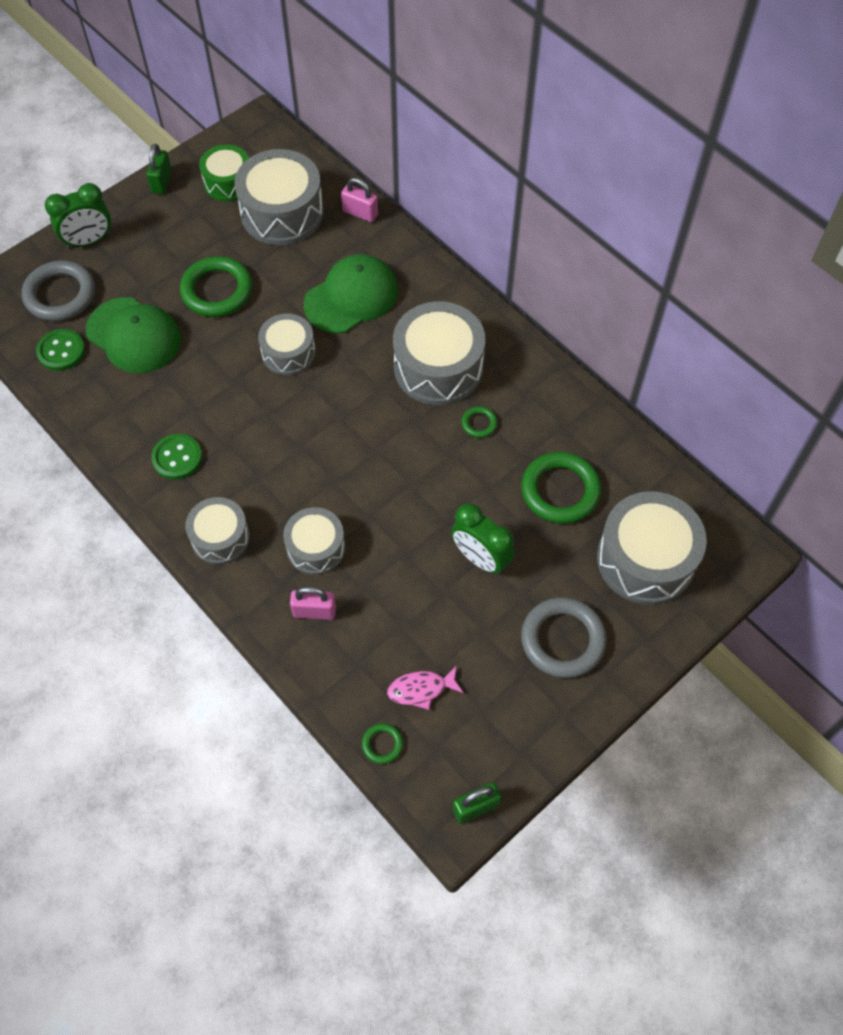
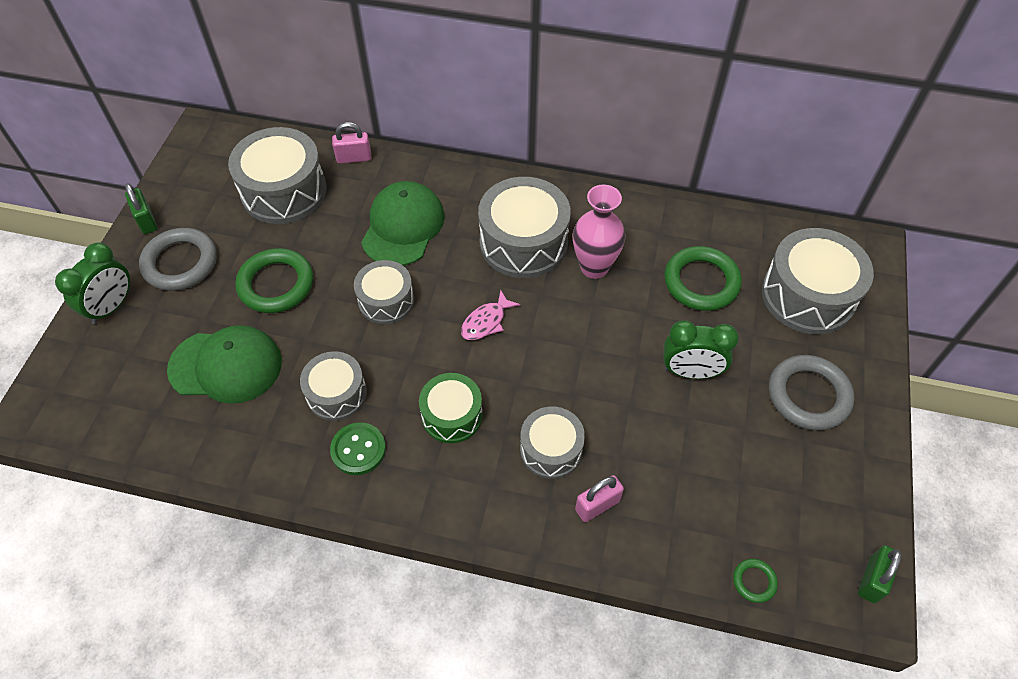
camera: 35 degrees left, 5 degrees down
(60, 295) = (119, 370): grey ring -> grey ring (180, 263)
(61, 351) = (161, 421): green button -> none
(220, 538) = (459, 495): grey drum -> grey drum (336, 393)
(228, 182) = (212, 191): green drum -> green drum (452, 415)
(421, 689) = (741, 511): pink fish -> pink fish (486, 322)
(479, 423) = (594, 267): green ring -> pink vase

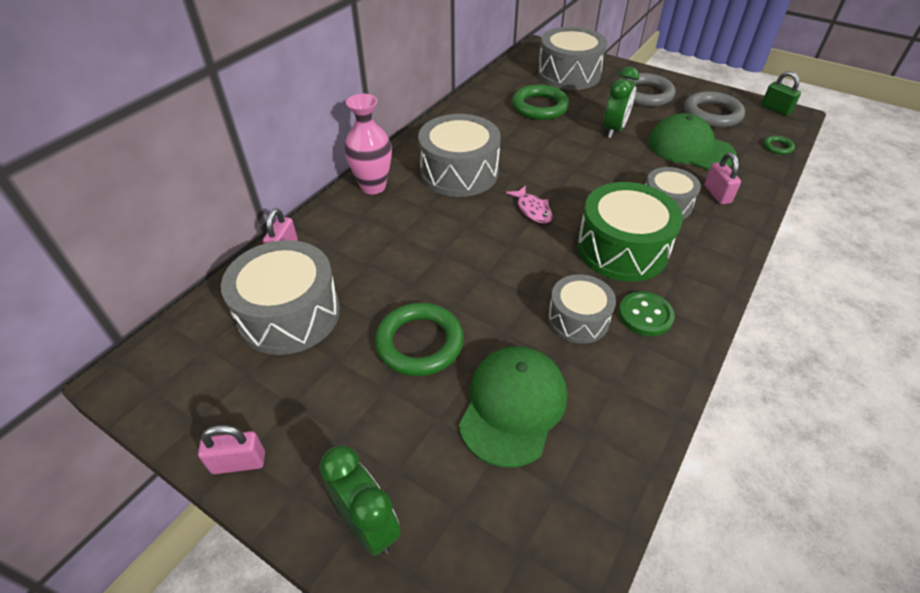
camera: 70 degrees left, 10 degrees down
(146, 221) = (238, 462): green padlock -> pink padlock
(180, 263) = (336, 432): grey ring -> grey ring (712, 114)
(386, 300) = (481, 264): grey drum -> none
(403, 226) = (398, 236): green cap -> green cap (690, 148)
(452, 415) = (622, 249): green drum -> green drum, size x1.65
(594, 267) = (503, 145): pink vase -> pink vase (373, 186)

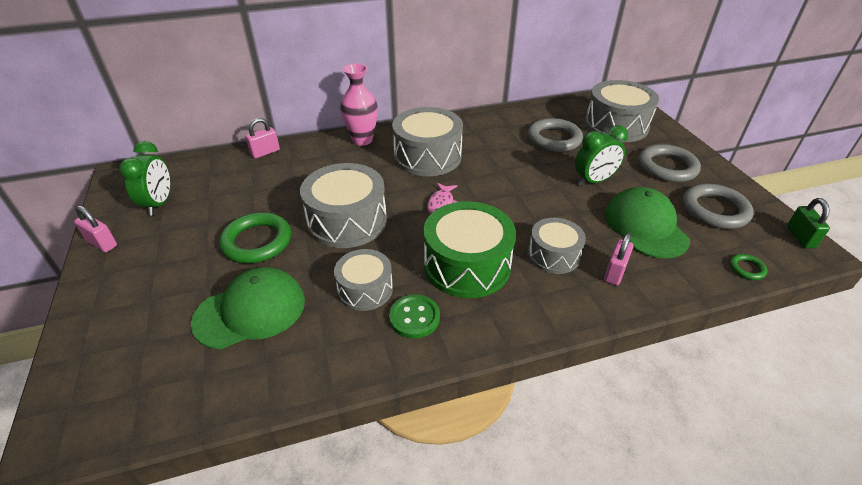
camera: 40 degrees right, 5 degrees down
(289, 314) = (221, 186): grey drum -> grey drum (347, 221)
(368, 525) = (102, 314): green clock -> green clock (159, 204)
(540, 107) = (554, 139): green ring -> grey ring

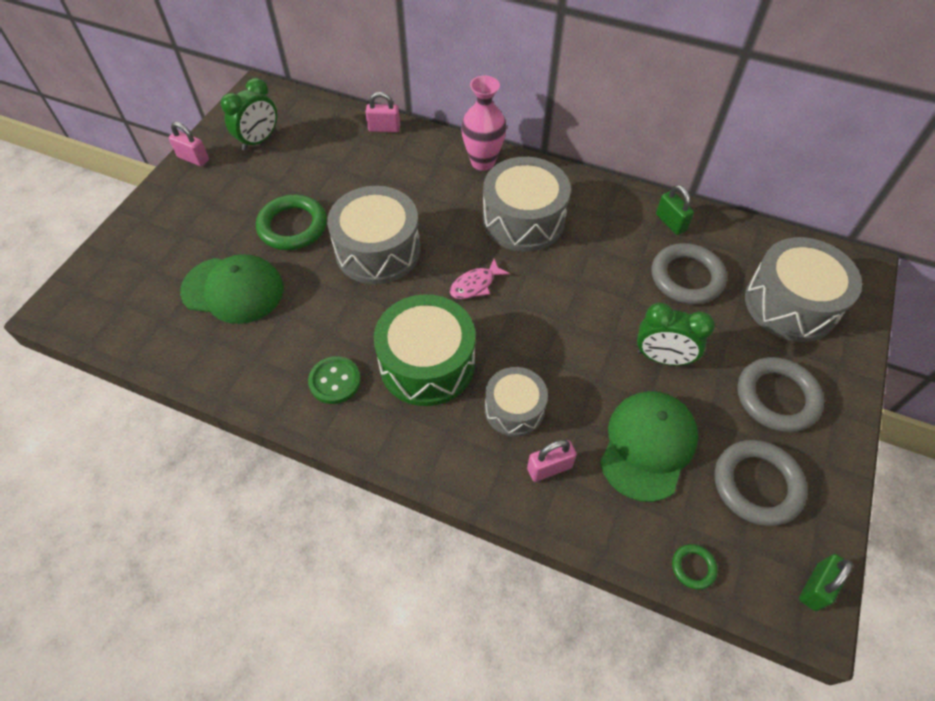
camera: 40 degrees right, 15 degrees up
(102, 243) = (193, 158): pink padlock -> pink padlock turned 45 degrees counterclockwise
(365, 289) = (326, 328): grey drum -> none
(512, 119) = (670, 222): none -> green padlock

